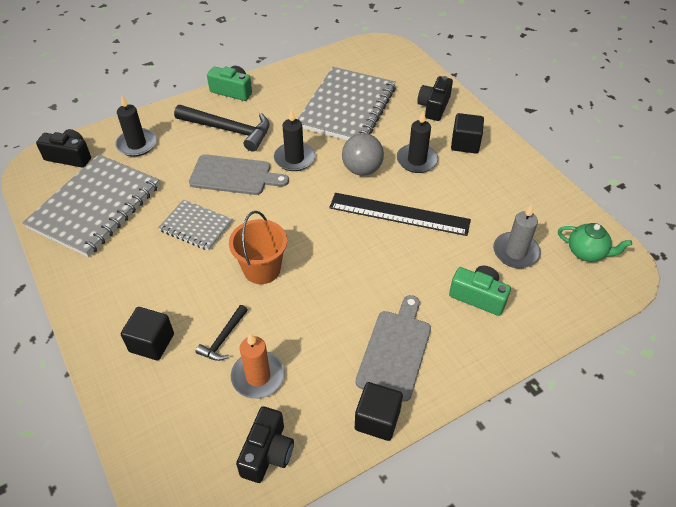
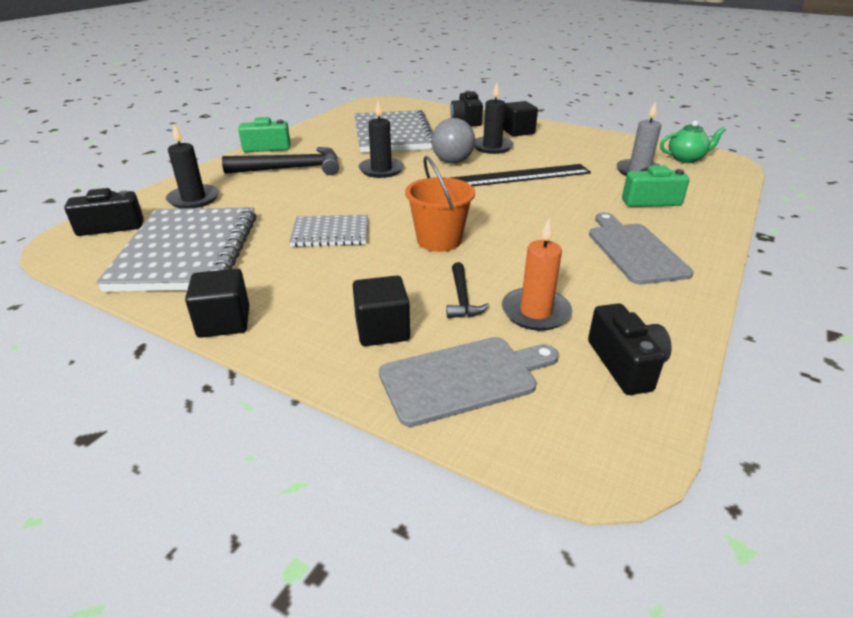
camera: 30 degrees left, 15 degrees down
(234, 175) = (332, 192): grey cutting board -> grey cutting board (463, 378)
(377, 420) = (687, 298): black cube -> black cube (224, 322)

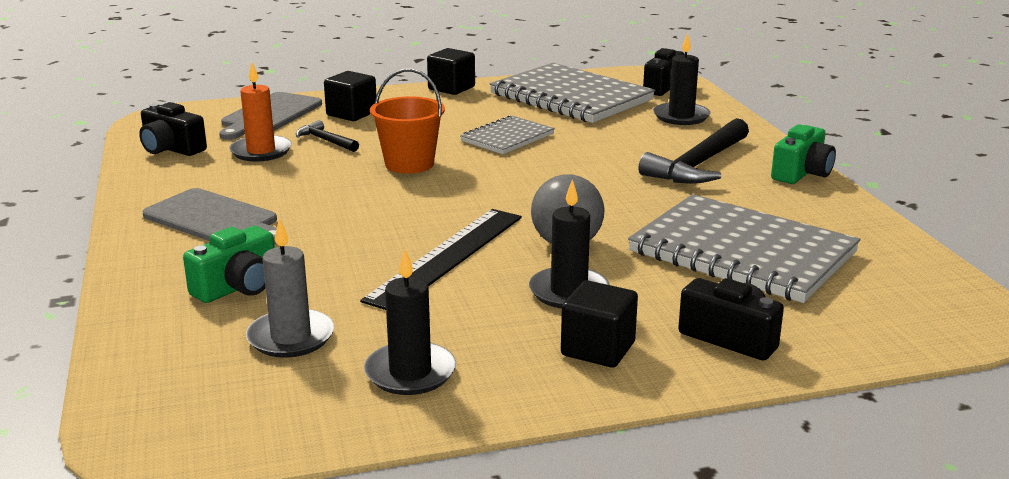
camera: 135 degrees right, 10 degrees down
(381, 170) = (614, 199): black candle -> black candle (410, 372)
(686, 159) = (227, 410): green teapot -> none

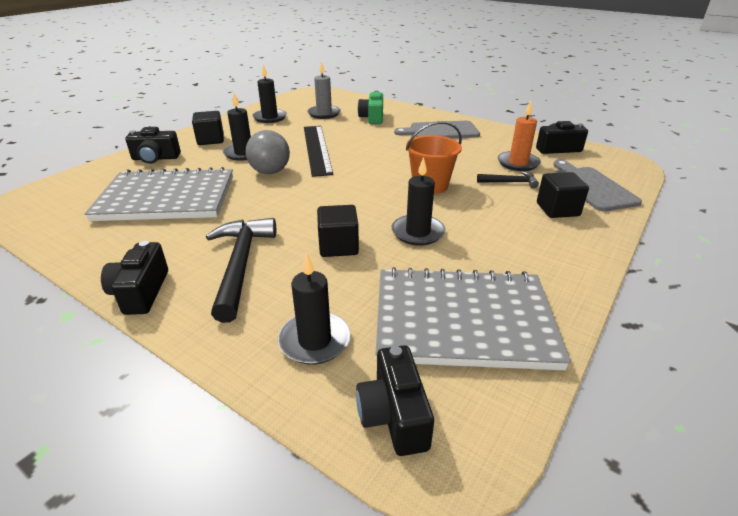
camera: 140 degrees right, 10 degrees up
(451, 88) = (578, 277): black cube -> black cube (338, 246)
(507, 138) = (417, 232): grey notebook -> black candle
(802, 173) = (141, 292): green camera -> black camera

